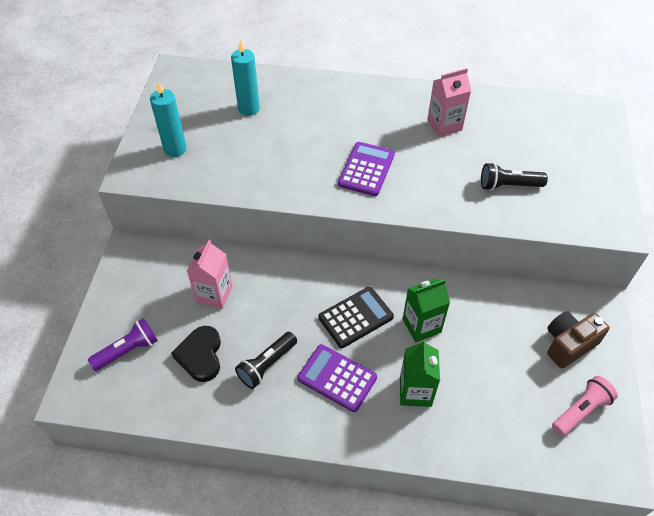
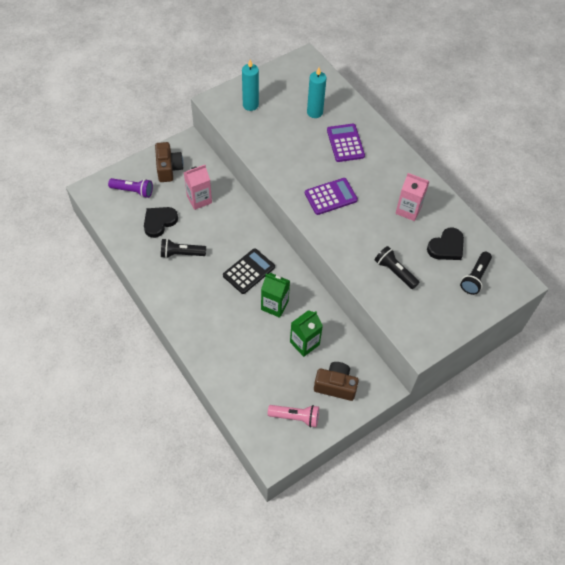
camera: 45 degrees right, 5 degrees up
(140, 292) = (168, 168): none -> brown camera
(337, 378) = (204, 289): purple calculator -> purple calculator (345, 143)
(355, 317) = (249, 271): black calculator -> black calculator turned 60 degrees counterclockwise
(415, 391) = (230, 330): green carton -> green carton (304, 343)
(514, 129) = (446, 247): none -> black heart
(568, 135) = (475, 277): none -> black flashlight

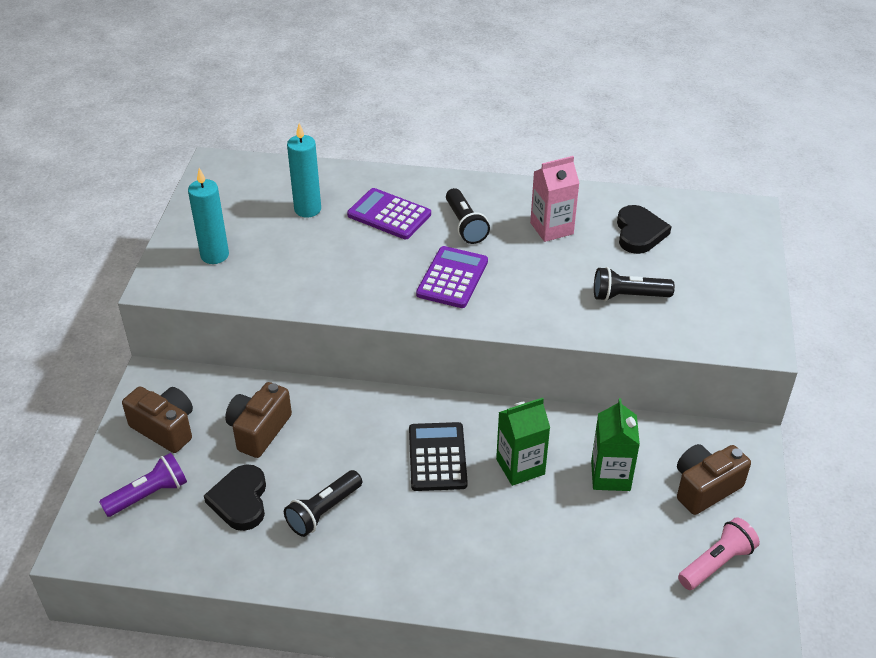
camera: 45 degrees left, 15 degrees down
(199, 199) = (259, 430): pink carton -> brown camera
(475, 277) = (706, 239): black flashlight -> black flashlight (465, 225)

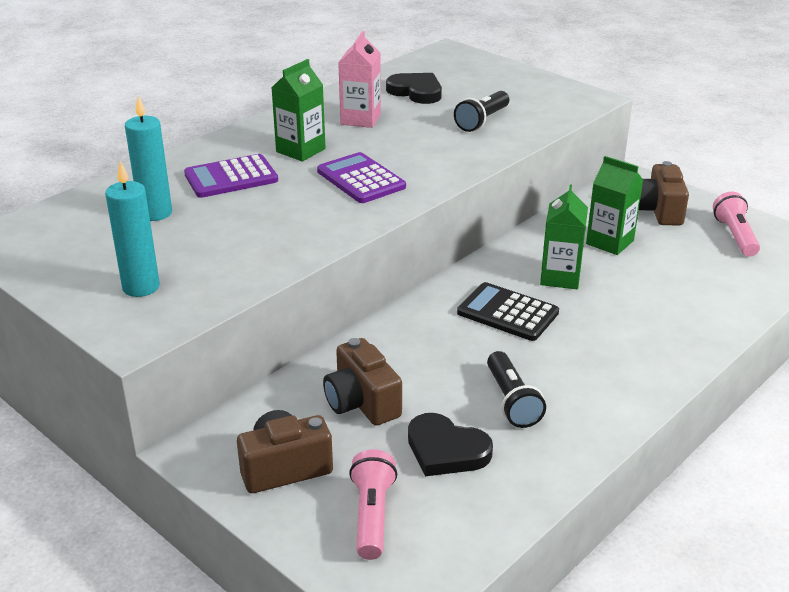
camera: 55 degrees left, 10 degrees down
(148, 495) = (372, 515): purple flashlight -> pink flashlight
(465, 225) = (300, 150): black flashlight -> green carton

